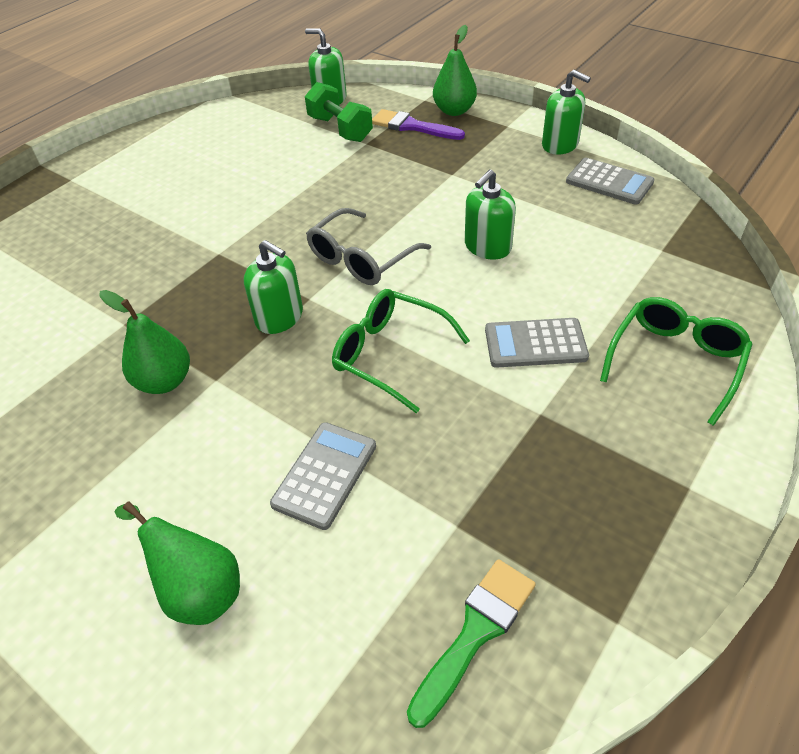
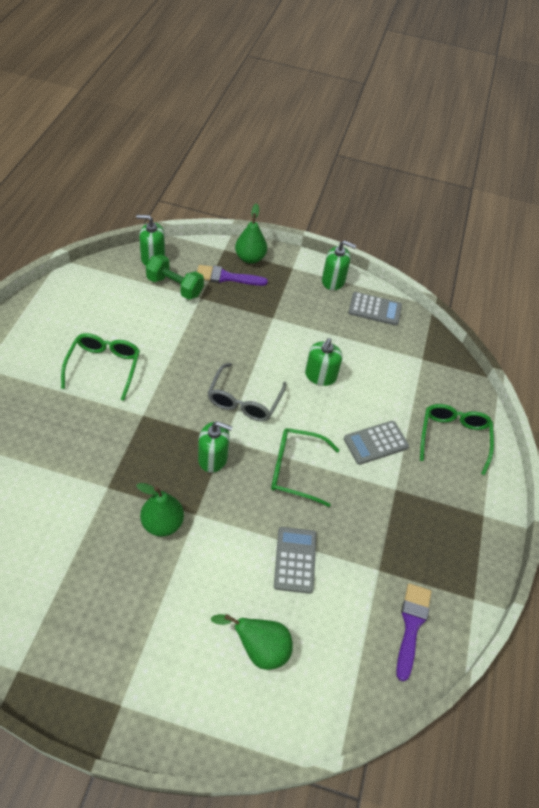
camera: 30 degrees left, 5 degrees up
(204, 196) = (104, 367): none -> green glasses
(475, 632) = (411, 625): green brush -> purple brush

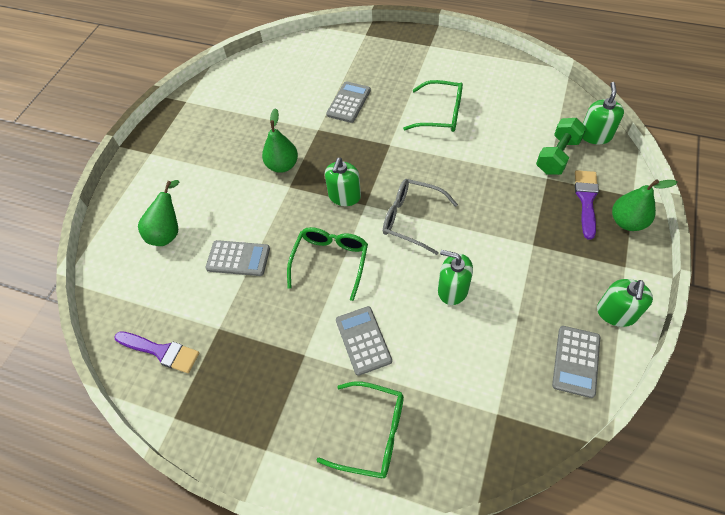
camera: 105 degrees right, 5 degrees up
(67, 454) = (348, 102): none -> grey calculator

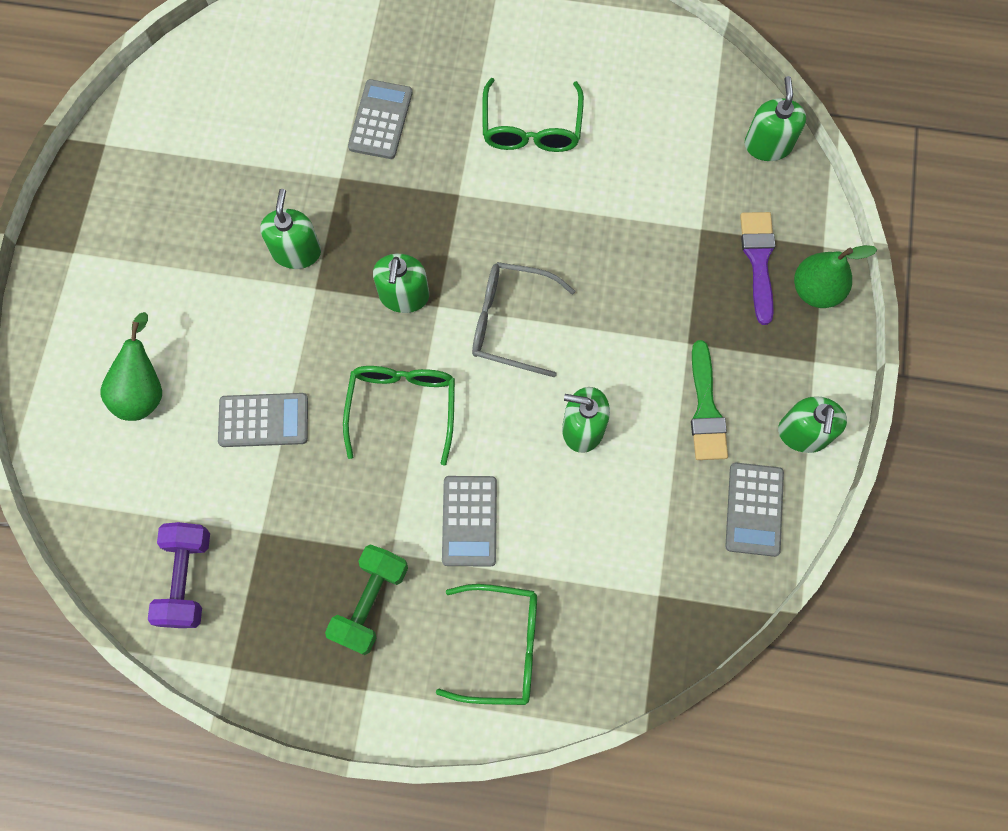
camera: 15 degrees left, 15 degrees up
(161, 351) = (186, 578): purple brush -> purple dumbbell
(282, 165) = (296, 251): green pear -> green soap dispenser
(363, 340) = (469, 521): grey calculator -> grey calculator turned 150 degrees counterclockwise
(441, 114) = (531, 128): green glasses -> green glasses turned 90 degrees clockwise
(543, 288) = (706, 409): none -> green brush
(557, 156) = (714, 188): green dumbbell -> green dumbbell (370, 602)

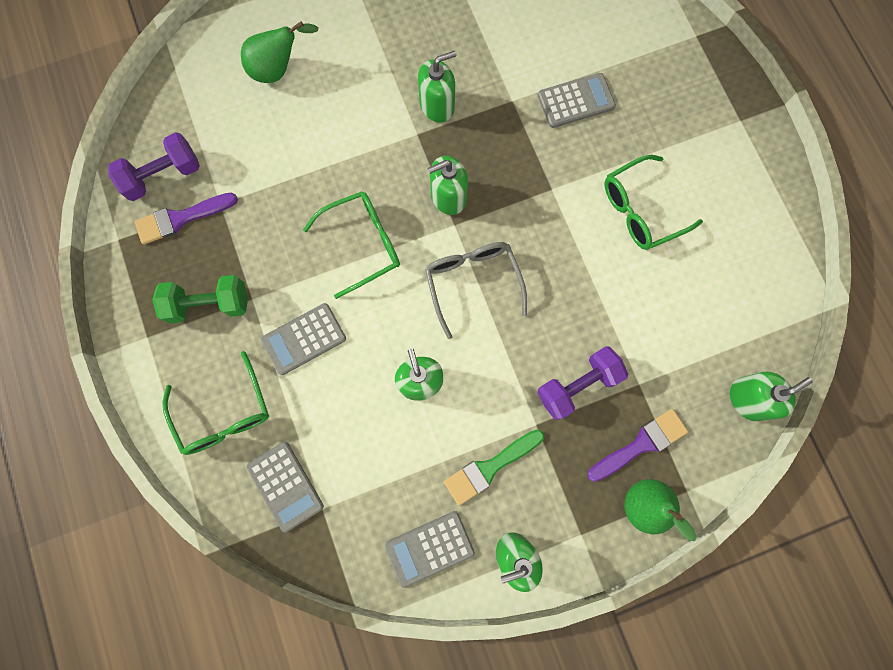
camera: 60 degrees right, 5 degrees up
(251, 584) = (181, 218): none -> purple brush
(263, 420) = (300, 158): grey calculator -> grey calculator (285, 486)
(671, 284) = (577, 385): none -> purple dumbbell

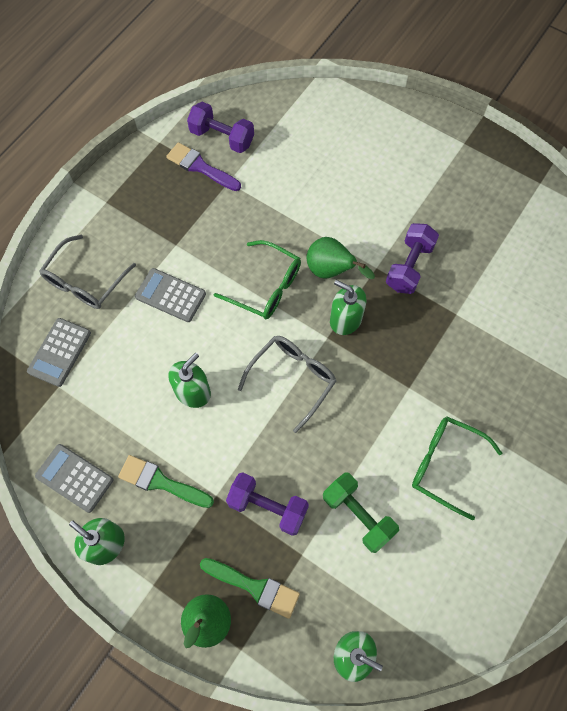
camera: 55 degrees right, 10 degrees down
(209, 304) = (154, 222): green dumbbell -> green dumbbell (358, 515)
(224, 414) = (85, 281): green glasses -> grey glasses
(278, 70) = (350, 152): green pear -> green pear (331, 271)
(437, 105) = (409, 266): green soap dispenser -> purple dumbbell
(576, 101) = (494, 359): grey calculator -> none
(641, 444) = (255, 587): purple brush -> green brush

